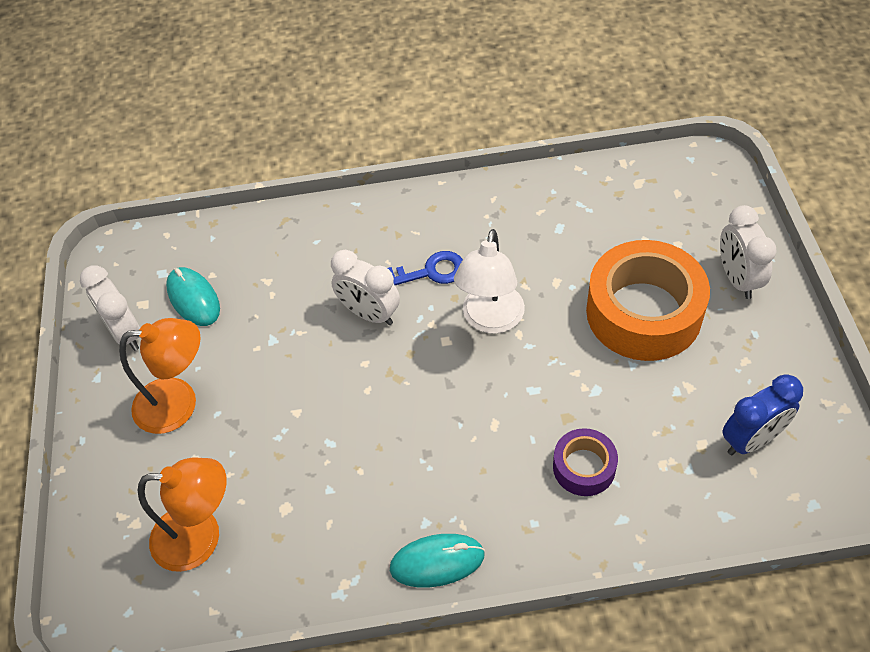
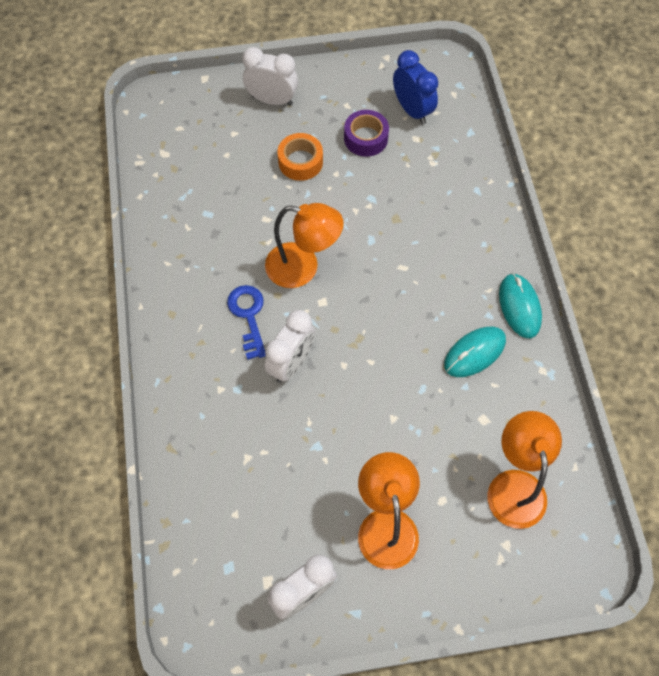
camera: 95 degrees left, 10 degrees up
(193, 299) = (264, 528): turquoise mouse -> turquoise mouse (474, 353)
(490, 320) = (303, 268): white lamp -> orange lamp
(584, 467) = (437, 210): purple tape -> purple tape (366, 138)
(643, 312) = (300, 162): orange tape -> orange tape, size x0.49
(737, 279) = (272, 100): white clock -> white clock turned 150 degrees counterclockwise

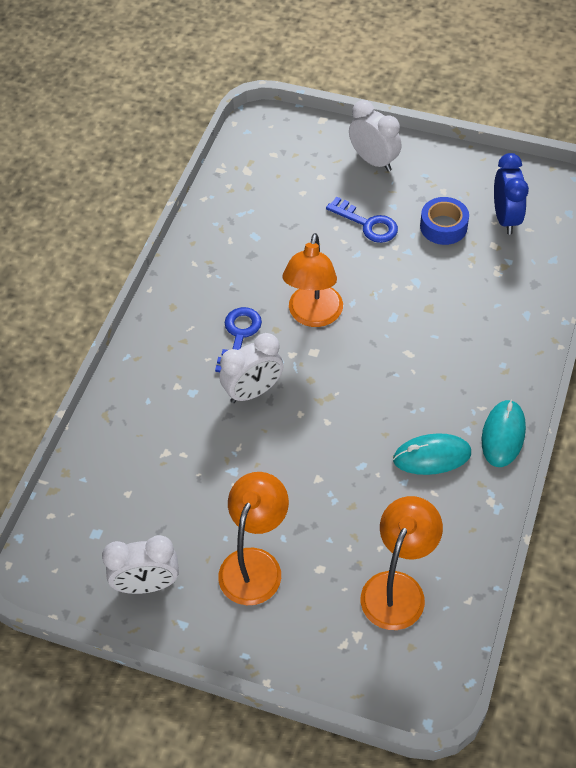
camera: 30 degrees right, 10 degrees down
(300, 162) = (367, 224): orange tape -> blue key
(303, 268) = (313, 316): orange lamp -> orange lamp turned 60 degrees clockwise
(366, 138) = (443, 226): purple tape -> blue tape

